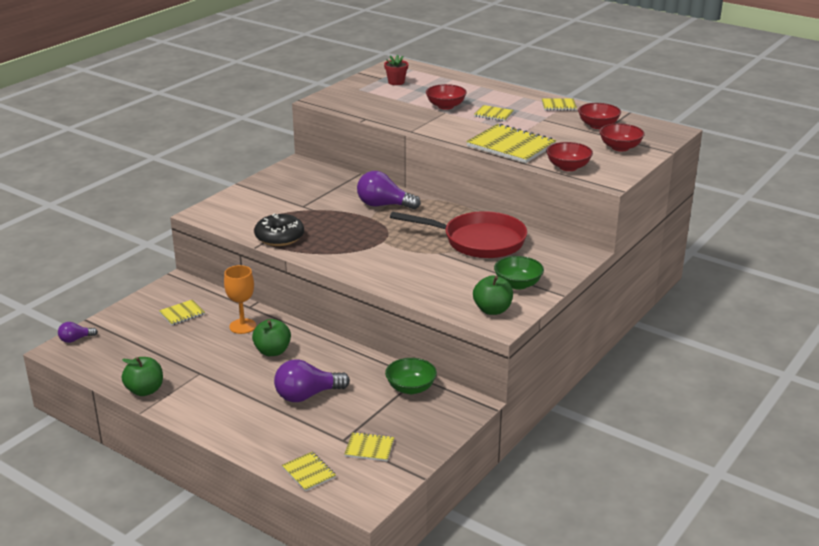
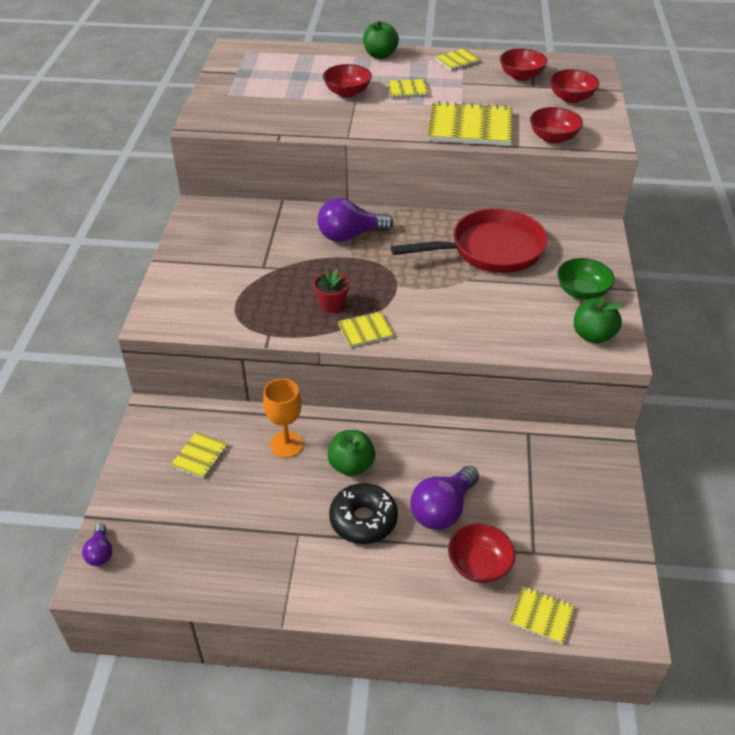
camera: 30 degrees left, 15 degrees up
(75, 339) = (100, 552): purple light bulb -> purple light bulb turned 45 degrees counterclockwise
(145, 390) = (257, 590): green apple -> green apple (380, 55)
(279, 237) = (280, 321): black donut -> black donut (363, 520)
(298, 432) = (479, 565): none -> red bowl
(369, 448) = (568, 550): yellow notebook -> yellow notebook (365, 330)
(396, 82) = (259, 74): red flower pot -> red flower pot (332, 305)
(411, 388) = (534, 450): green bowl -> none

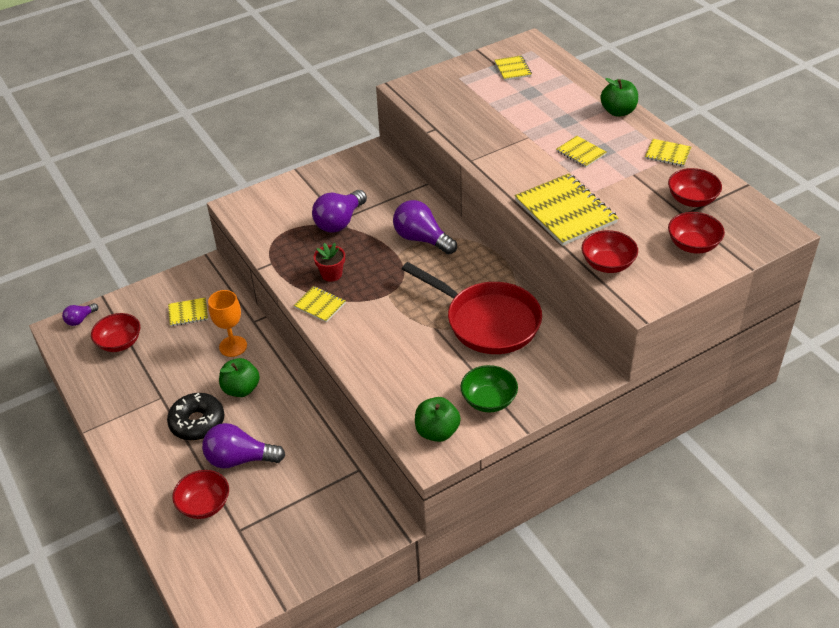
camera: 55 degrees right, 0 degrees up
(266, 268) = (339, 222): none -> purple light bulb
(347, 92) = (535, 127): red bowl -> red bowl (119, 343)
(541, 616) = (184, 562): yellow notebook -> yellow notebook (512, 69)

